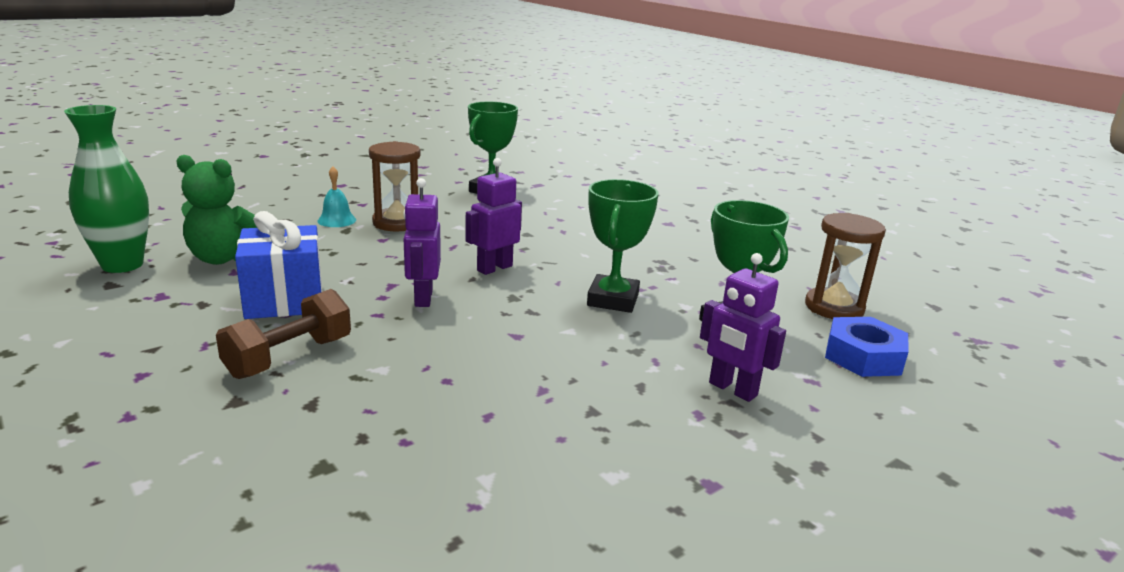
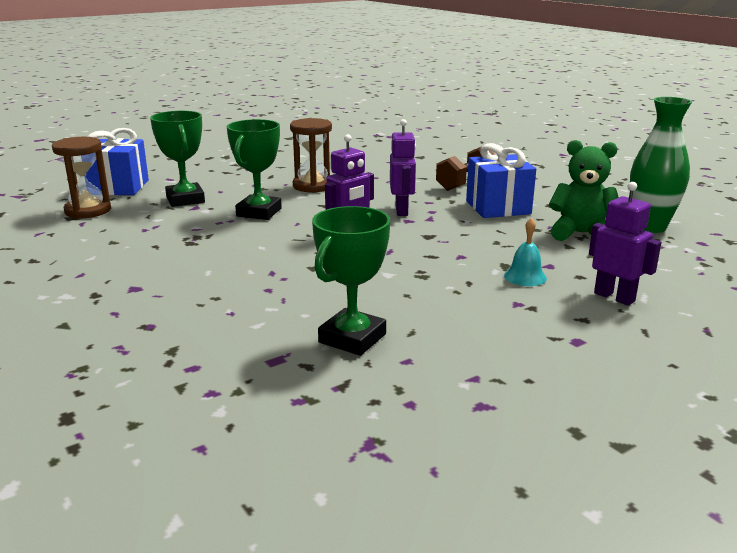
camera: 175 degrees left, 0 degrees up
(397, 223) = (457, 275): brown hourglass -> brown hourglass (313, 186)
(732, 389) = (220, 175): purple robot -> purple robot (614, 297)
(863, 356) = (119, 187): blue nut -> blue gift

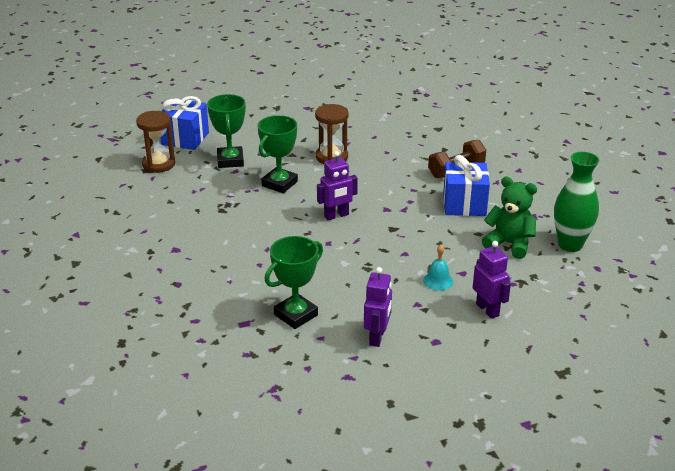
camera: 15 degrees right, 10 degrees up
(402, 211) = (387, 197): purple robot -> purple robot (377, 337)

